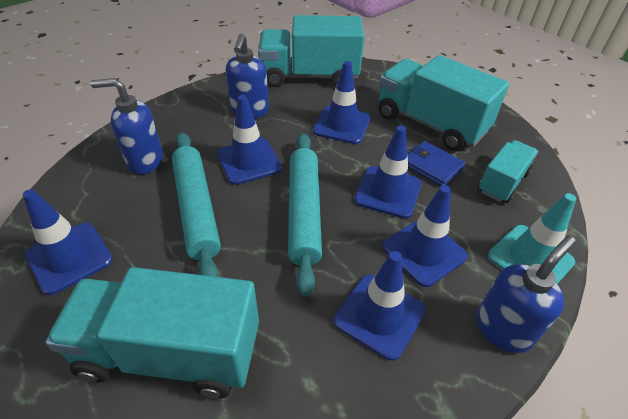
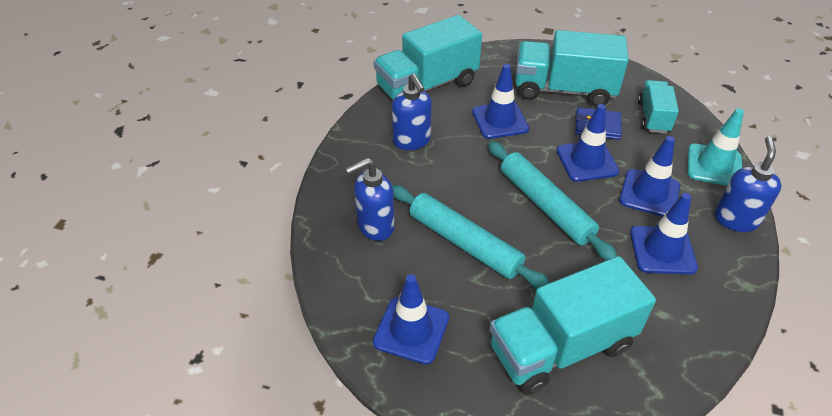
camera: 30 degrees left, 0 degrees up
(249, 161) = (461, 185): blue traffic cone -> none

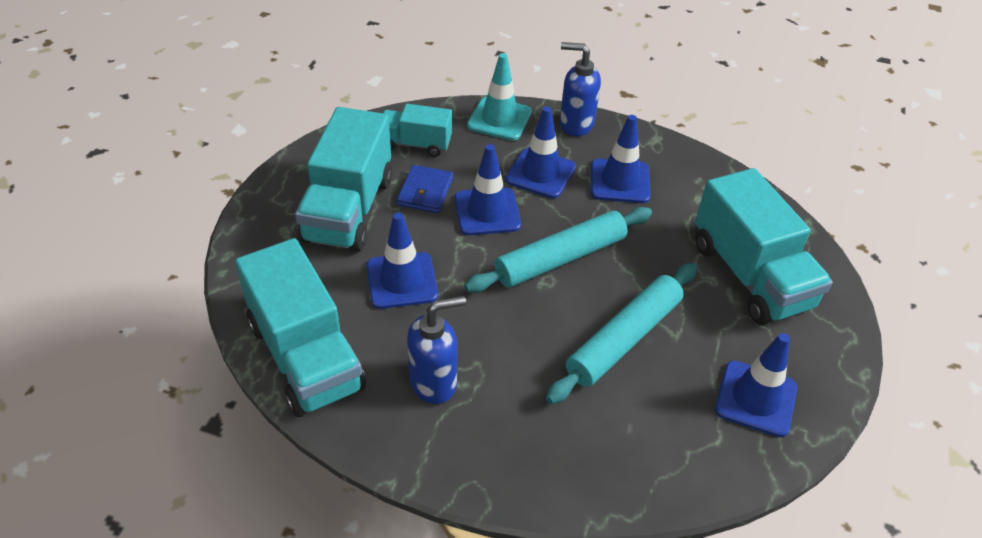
camera: 90 degrees left, 0 degrees up
(375, 226) = (602, 432): blue soap dispenser -> none

